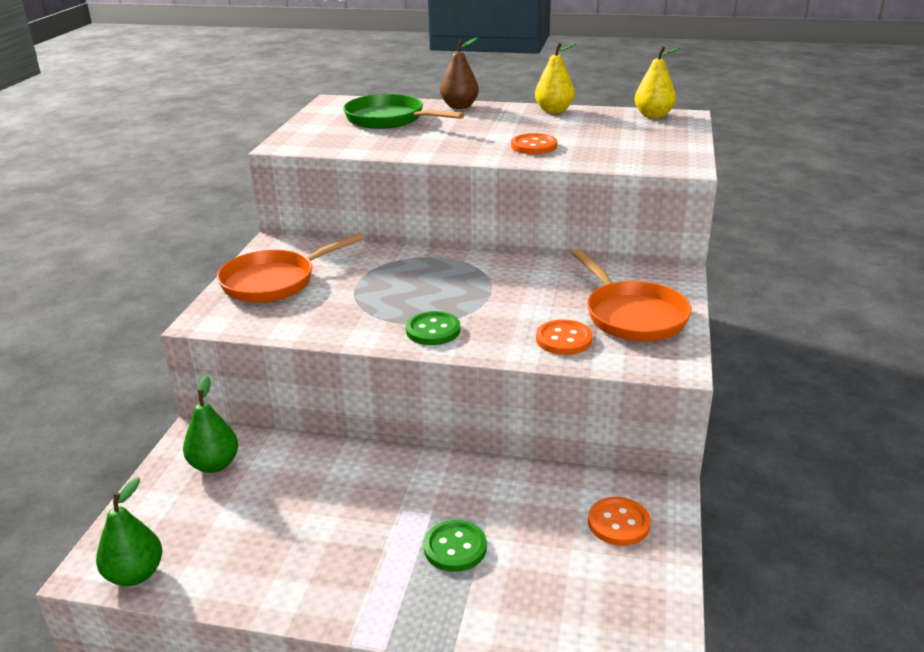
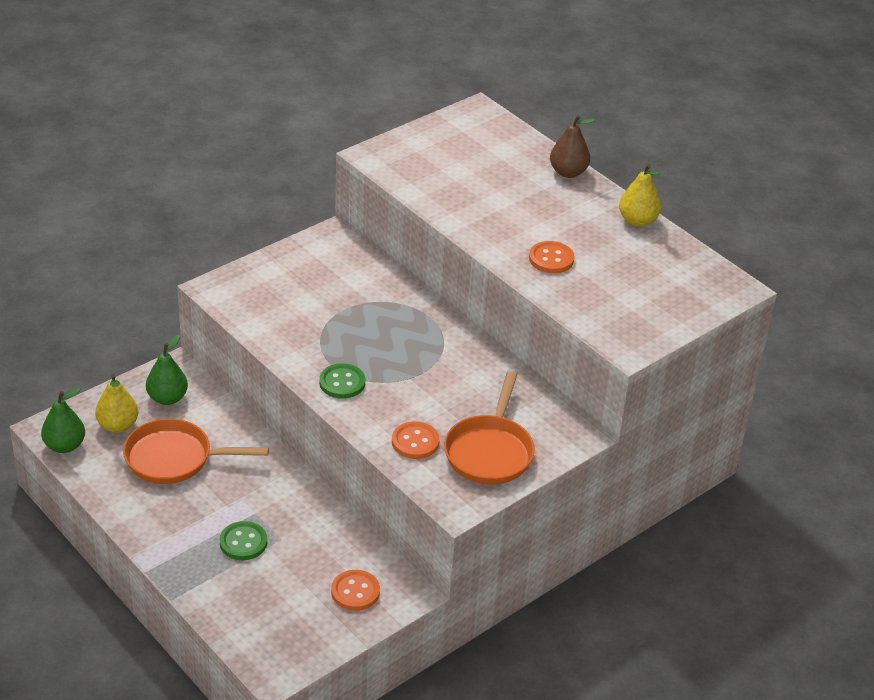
camera: 35 degrees right, 10 degrees up
(274, 281) = (291, 276): orange pan -> orange pan (174, 458)
(389, 119) = (488, 161): green pan -> none
(653, 115) = (711, 273): yellow pear -> yellow pear (118, 425)

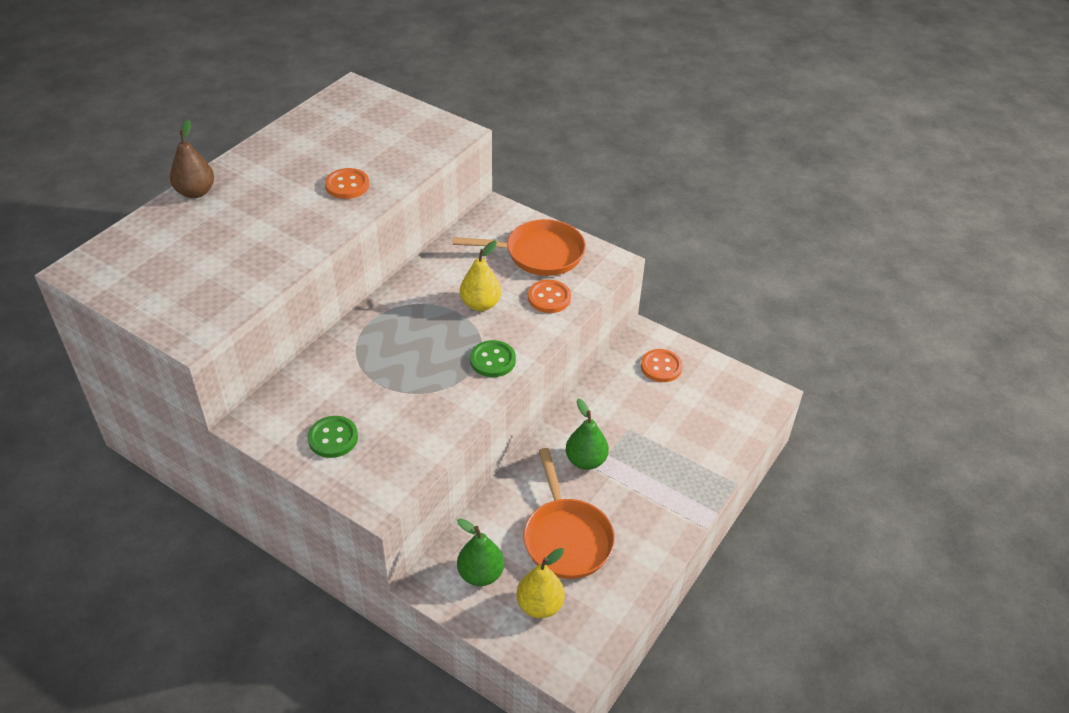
camera: 105 degrees left, 5 degrees up
(64, 446) = (590, 644): green pear -> green pear (585, 461)
(243, 542) = (646, 452): green button -> green button (333, 438)
(637, 221) = (269, 144): yellow pear -> yellow pear (480, 304)

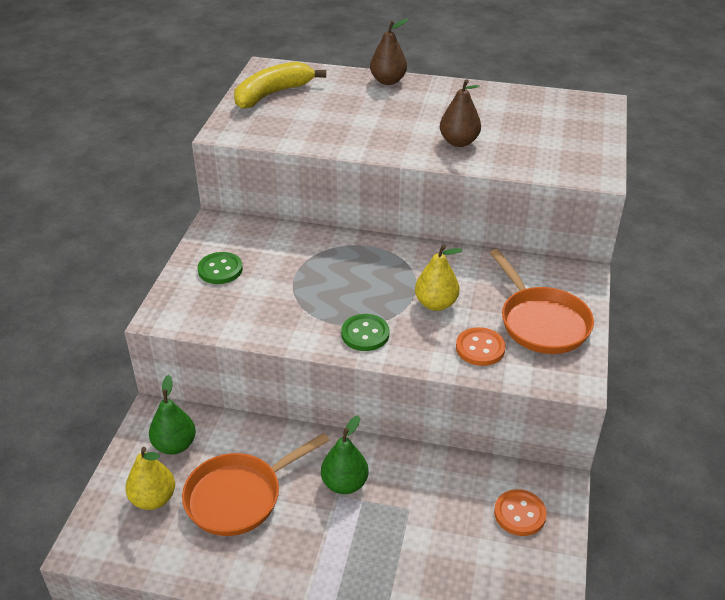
camera: 70 degrees right, 5 degrees down
(143, 280) = (272, 94): none -> yellow banana
(347, 185) = (459, 142): orange button -> brown pear

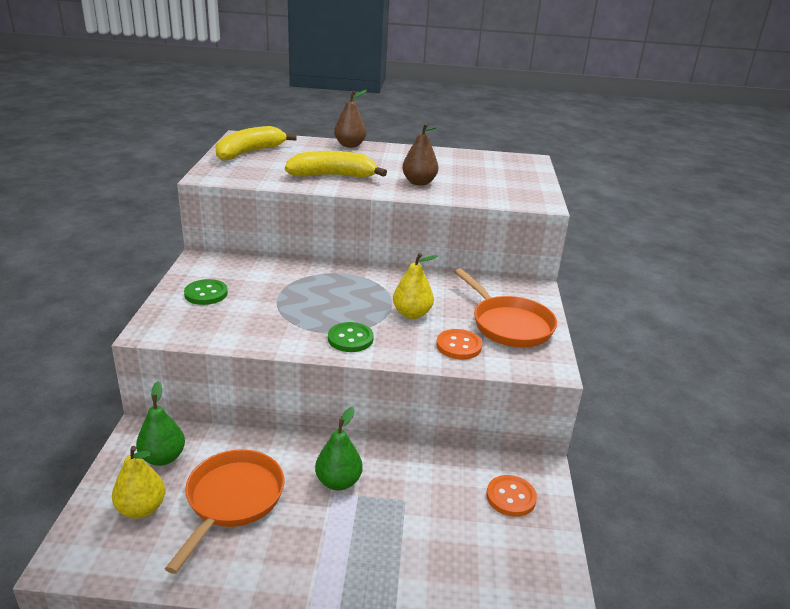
camera: 10 degrees left, 10 degrees down
(239, 496) = (232, 500): orange pan -> orange pan turned 150 degrees clockwise
(362, 131) = (333, 176): none -> yellow banana

